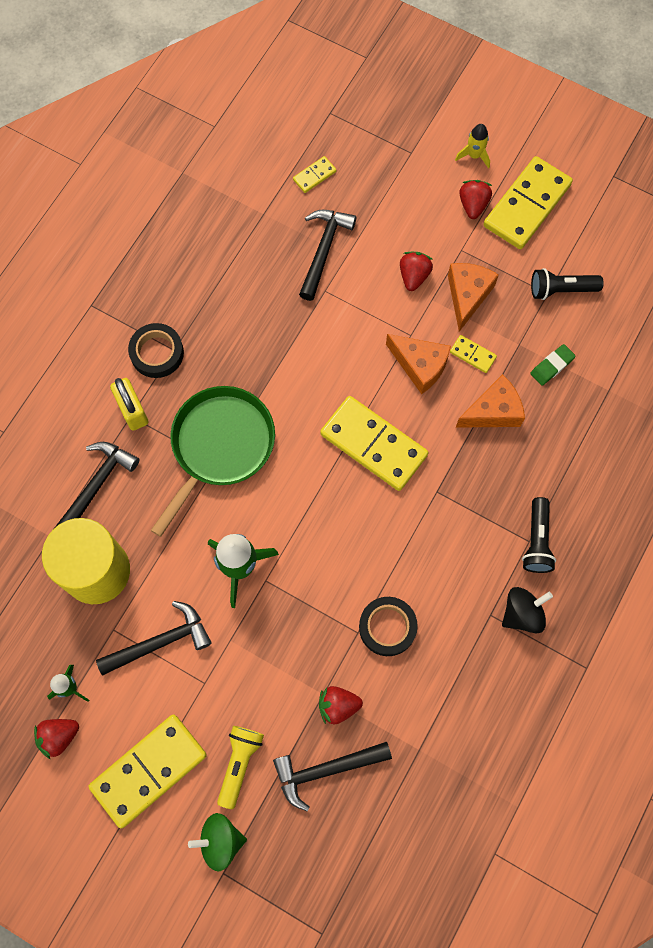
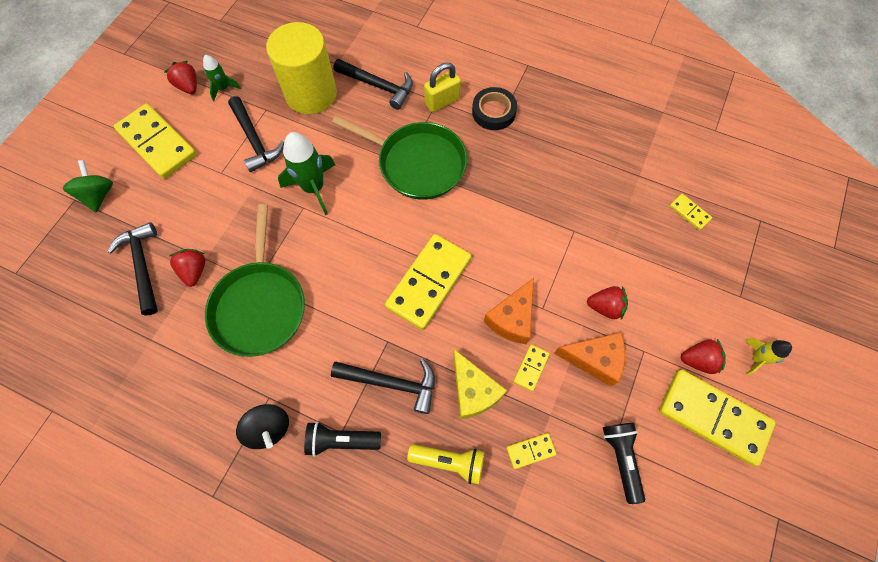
camera: 85 degrees right, 5 degrees down
(239, 763) = (155, 202): yellow flashlight -> yellow flashlight (449, 461)
(324, 250) = (615, 226): black hammer -> black hammer (392, 383)
(387, 627) = (260, 306): black tape -> green pan
(493, 411) = (473, 391): orange cheese -> yellow cheese
(552, 366) = (530, 451): green eraser -> yellow domino

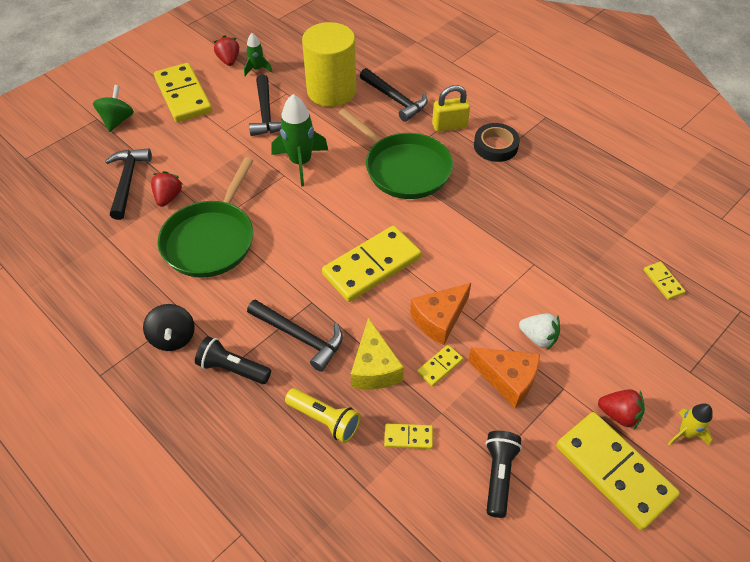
camera: 20 degrees right, 15 degrees down
(605, 307) = (538, 337): red strawberry -> white strawberry

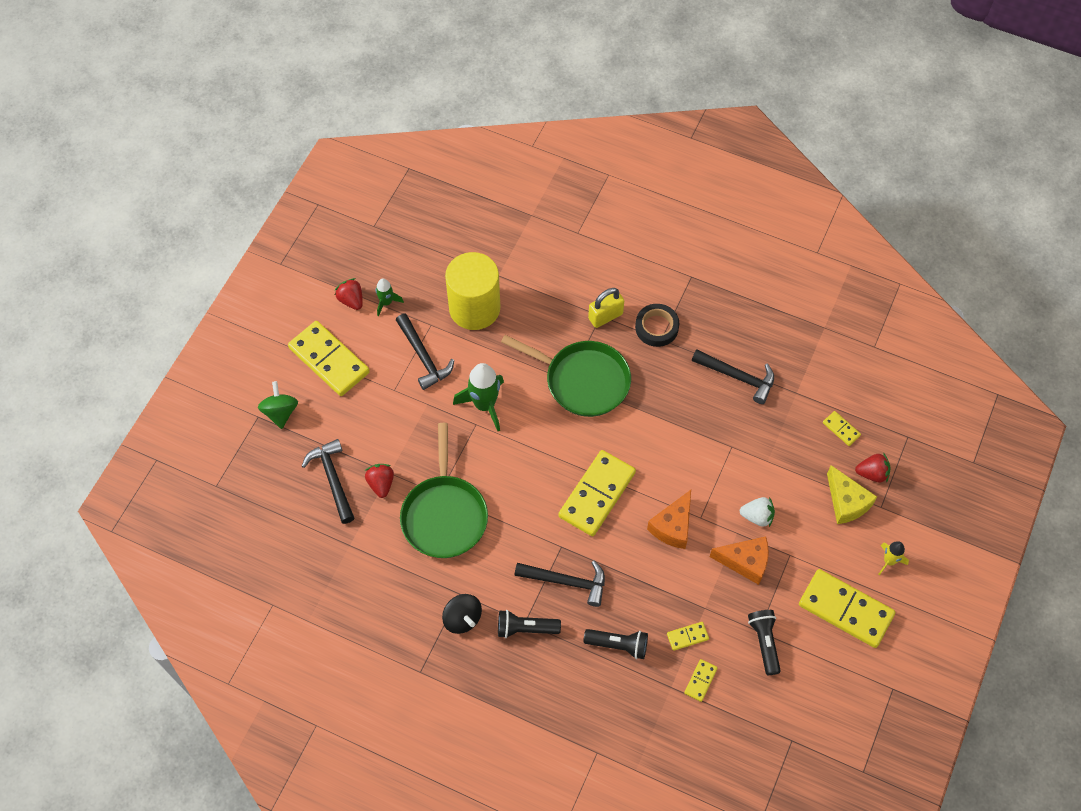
camera: 20 degrees left, 10 degrees up
(324, 419) = (618, 645): yellow flashlight -> black flashlight
(374, 368) = (638, 588): yellow cheese -> yellow cheese (846, 502)
(395, 99) = (541, 300): black hammer -> black hammer (738, 377)
(440, 366) = (689, 569): yellow domino -> yellow domino (700, 681)
(619, 414) = (837, 562): red strawberry -> red strawberry (872, 473)

